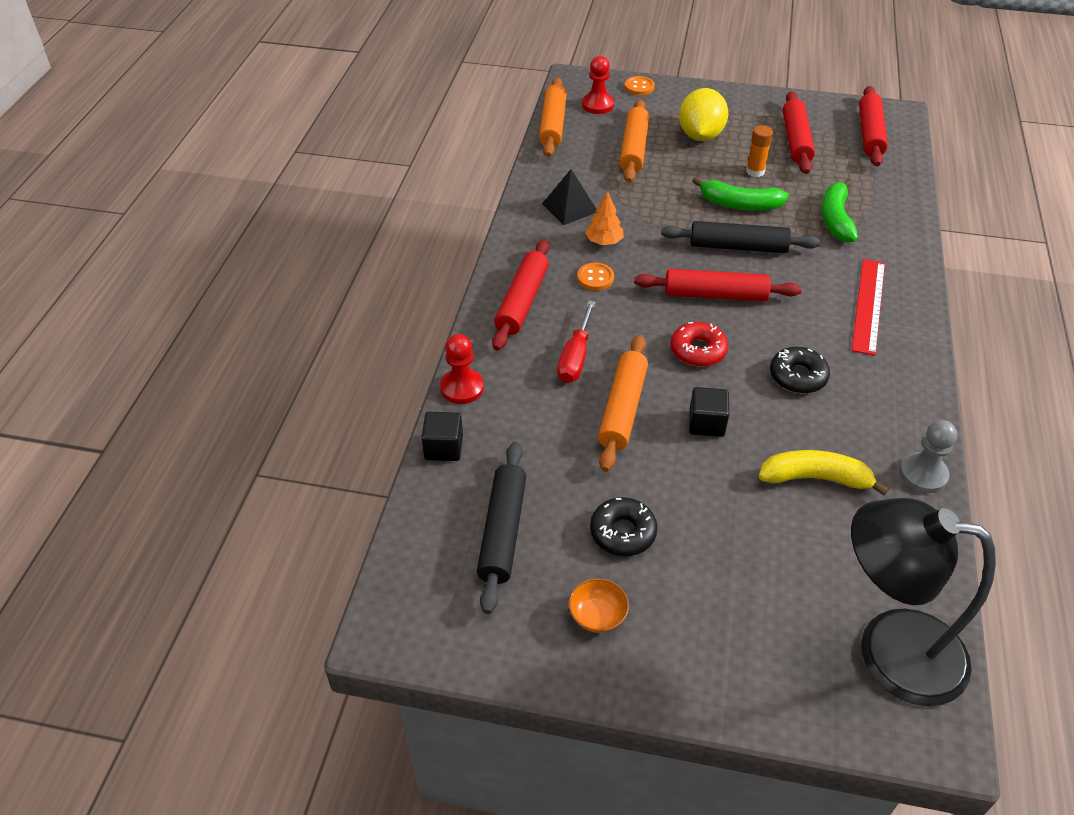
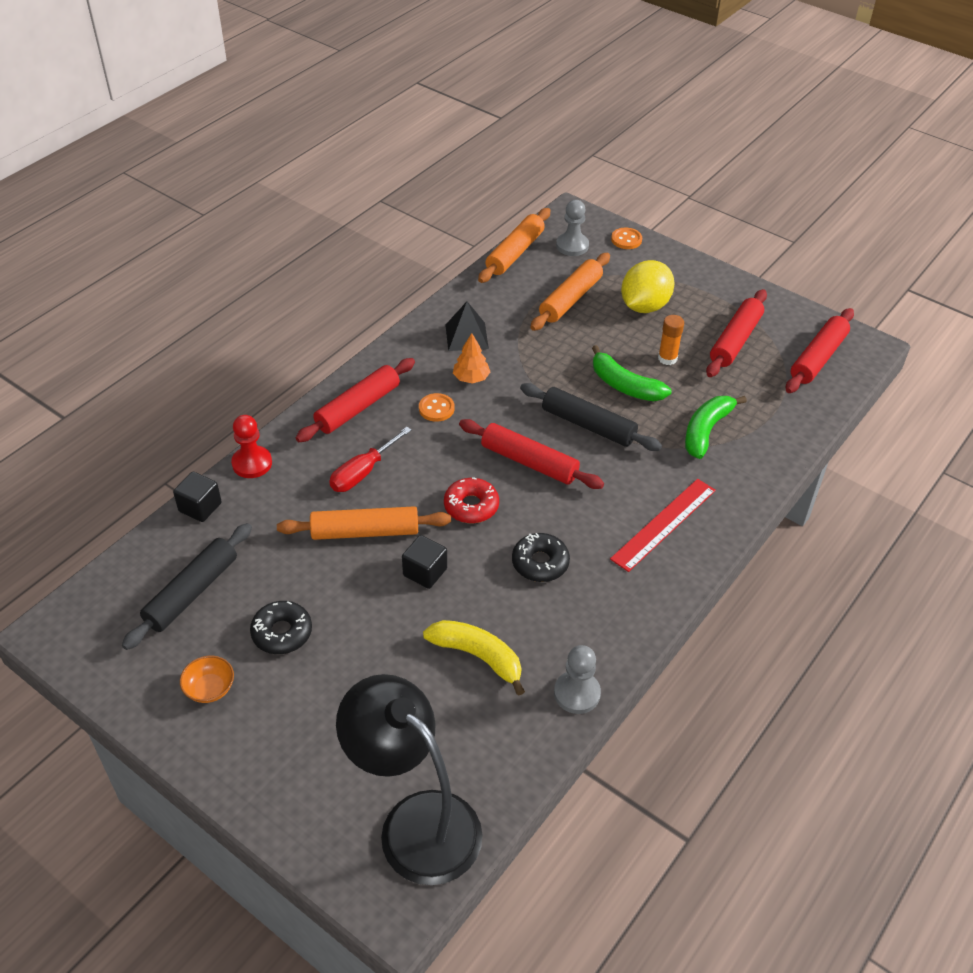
camera: 25 degrees right, 0 degrees up
(597, 105) = (572, 246): red pawn -> grey pawn
(622, 409) = (365, 531): orange rolling pin -> orange rolling pin turned 45 degrees clockwise

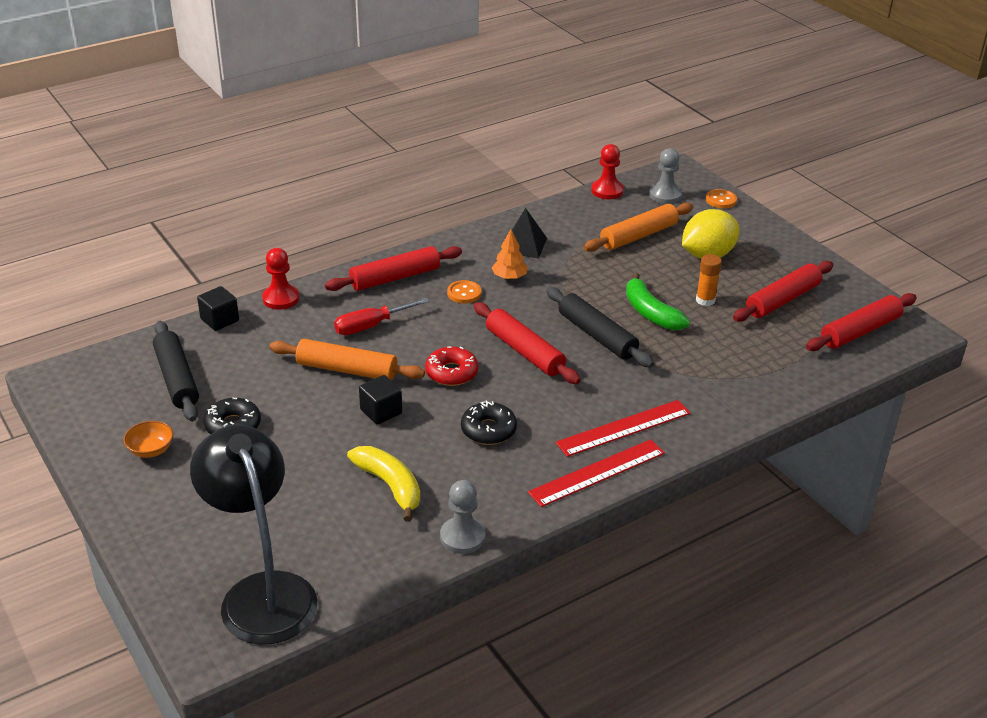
camera: 20 degrees right, 10 degrees down
(192, 592) = (177, 379): black rolling pin -> black rolling pin turned 75 degrees counterclockwise
(515, 253) = (607, 191): orange rolling pin -> red pawn
(664, 581) = (597, 472): none -> red ruler
(706, 431) = (709, 365): green banana -> none

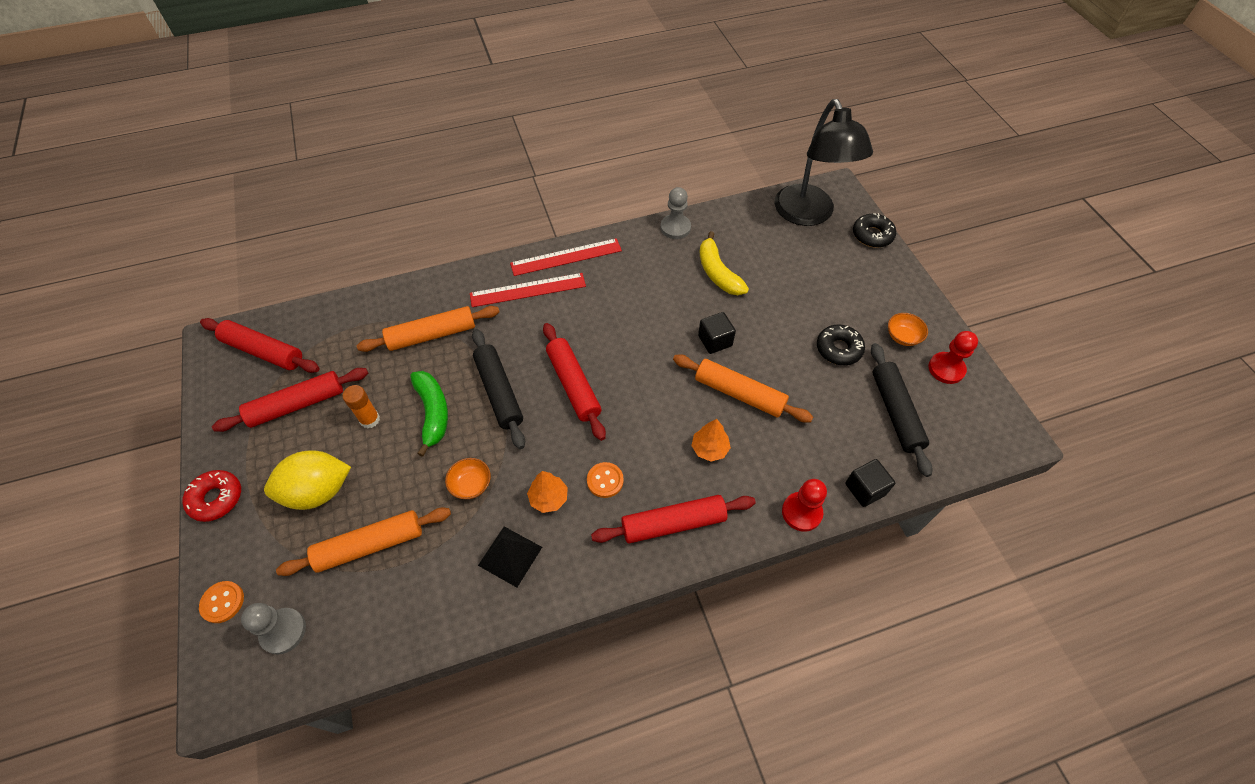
camera: 165 degrees left, 20 degrees up
(371, 326) = (709, 448): red screwdriver -> orange tree
(451, 373) = (646, 372): red donut -> red donut (216, 498)
(488, 430) = (632, 307): black donut -> black donut (872, 235)
(581, 275) = (471, 485): none -> orange bowl
(607, 191) = (350, 661): red pawn -> red pawn (946, 369)
(701, 369) = (432, 335): none -> orange rolling pin
(860, 331) = (263, 351): red rolling pin -> red rolling pin turned 45 degrees clockwise

